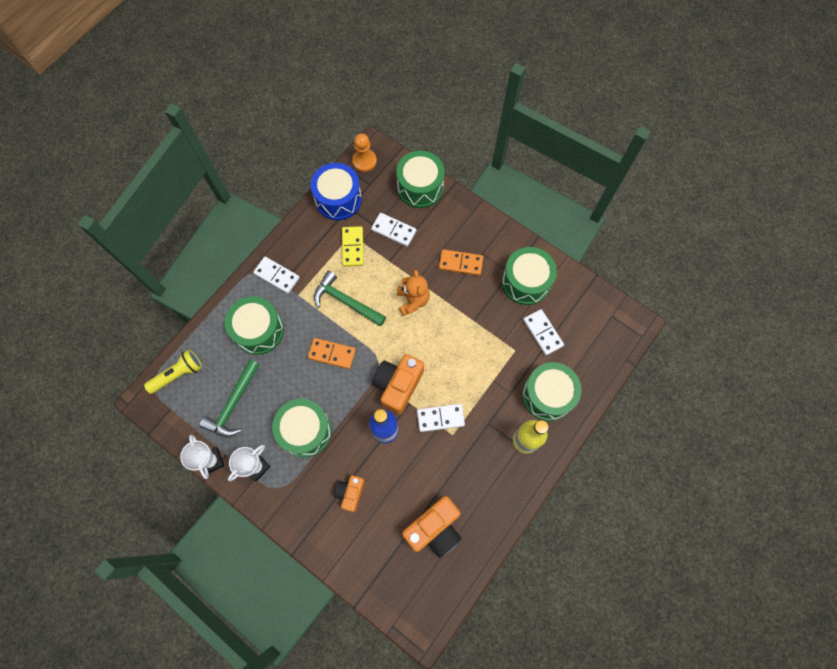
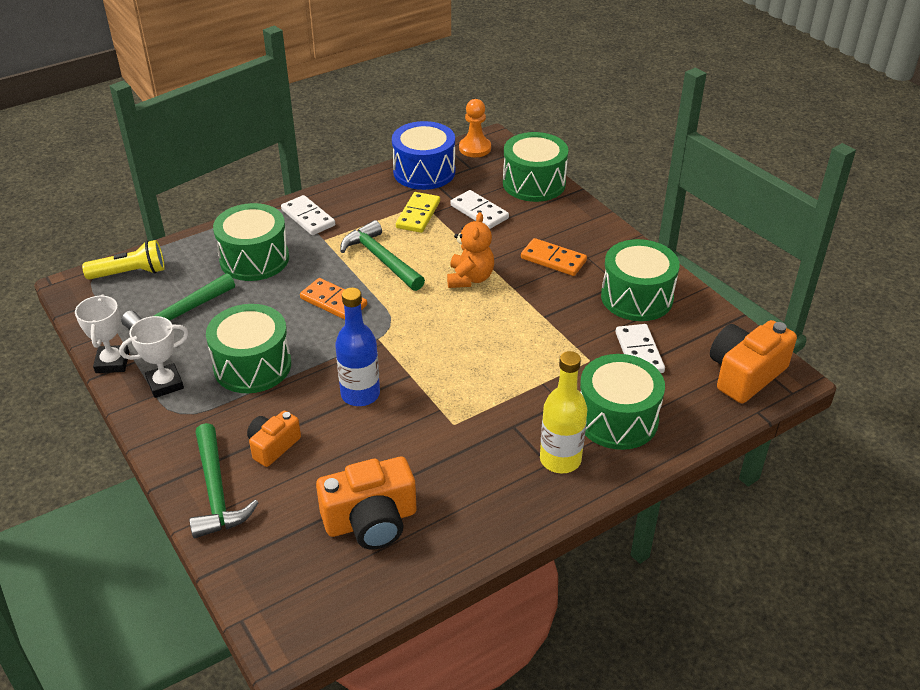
camera: 20 degrees right, 30 degrees down
(333, 541) = (216, 491): none -> green hammer
(398, 385) = (404, 354): orange camera -> orange camera (745, 374)
(440, 418) = (445, 402): white domino -> none

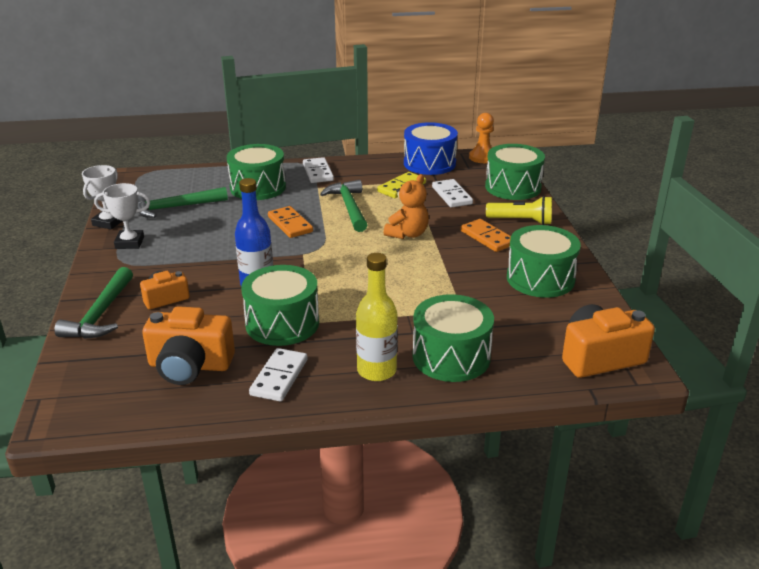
camera: 25 degrees right, 10 degrees down
(130, 273) = (168, 177): yellow flashlight -> yellow flashlight (521, 221)
(252, 366) = (197, 247): green drum -> green drum (282, 323)
(639, 352) = (510, 316): white domino -> white domino (279, 377)

